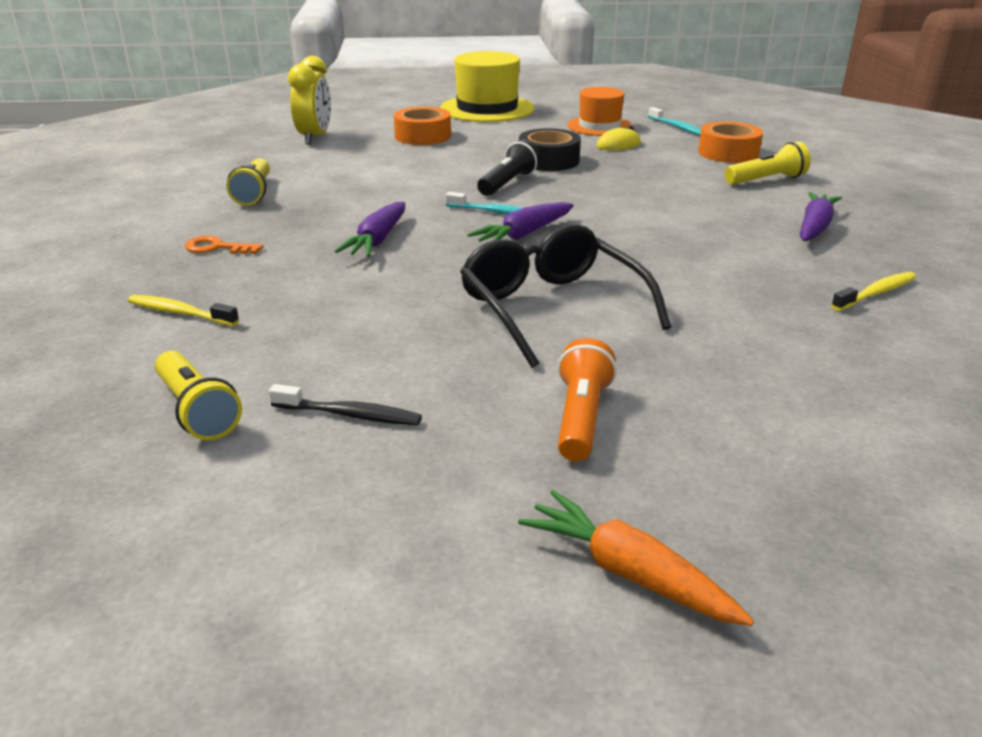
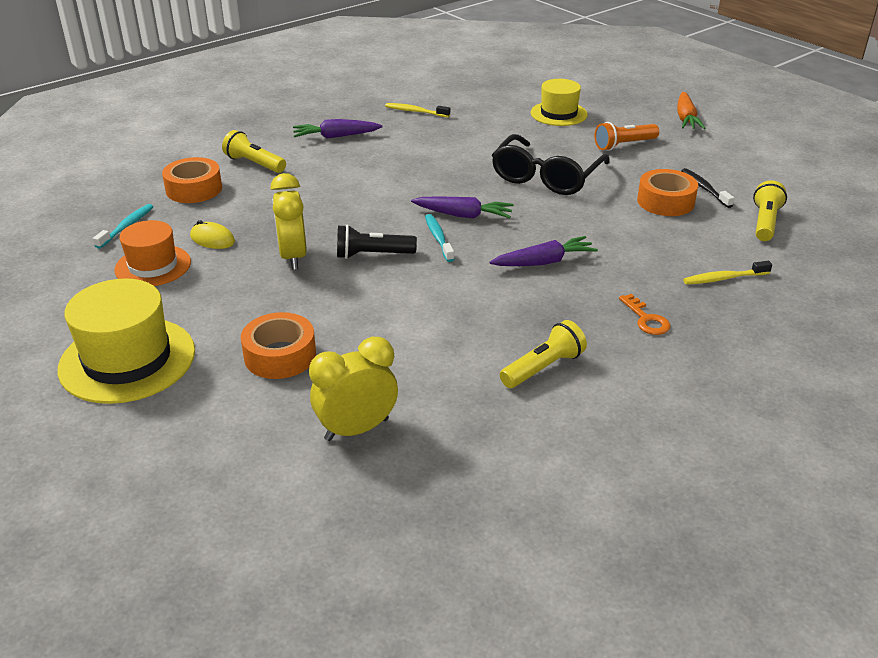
camera: 125 degrees left, 5 degrees up
(180, 313) = (724, 278): yellow toothbrush -> yellow toothbrush turned 90 degrees clockwise
(369, 361) = (665, 201): none -> orange tape
(548, 161) = (293, 257): black tape -> yellow clock
(781, 412) = (558, 114): none -> yellow hat

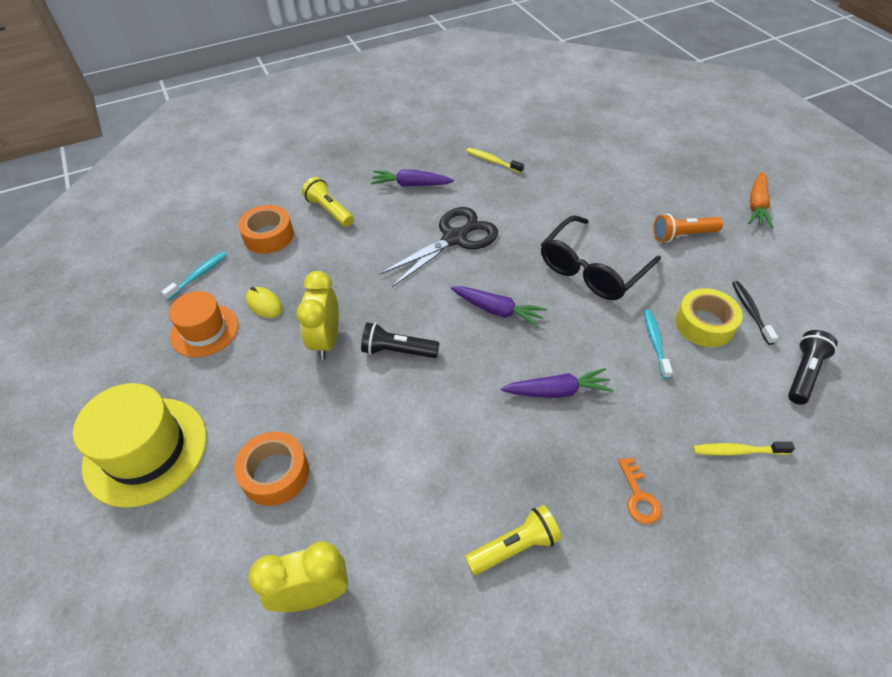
camera: 15 degrees right, 15 degrees up
(398, 170) = (454, 238): none -> black scissors
(438, 238) = (465, 338): turquoise toothbrush -> turquoise toothbrush (655, 342)
(558, 114) = (628, 182): yellow hat -> none
(665, 201) = (704, 324): orange tape -> yellow tape
(765, 222) = (803, 373): yellow flashlight -> black flashlight

